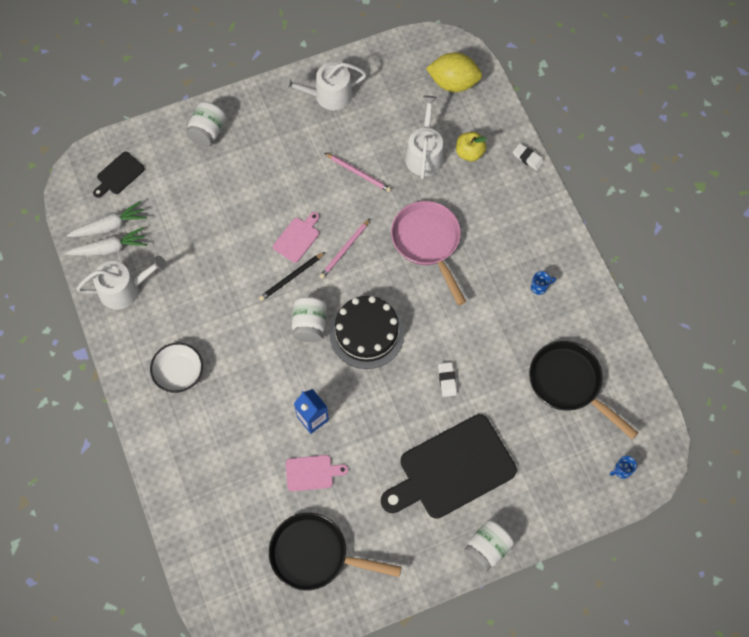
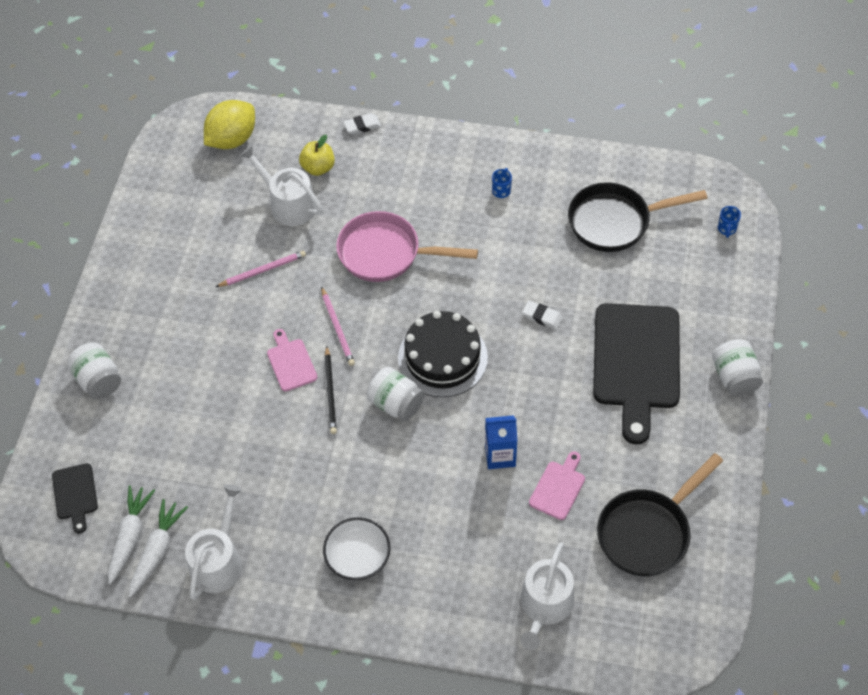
camera: 55 degrees left, 10 degrees down
(328, 95) = (153, 249): white watering can -> white watering can (544, 606)

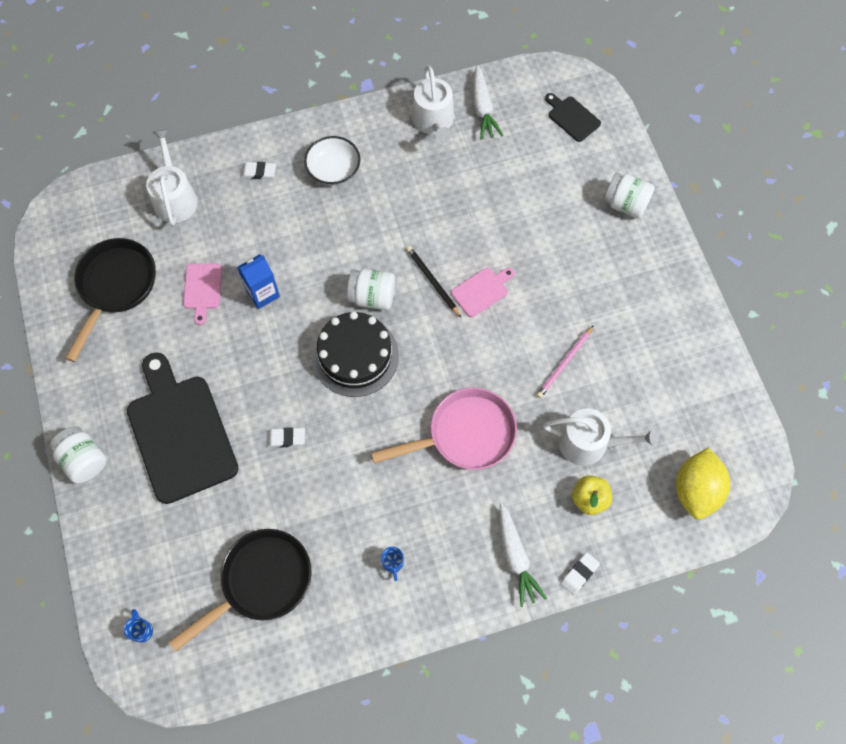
camera: 150 degrees right, 10 degrees up
(130, 536) = (509, 109): white carrot -> white carrot (516, 558)
(291, 363) = (482, 291): pink cutting board -> pink cutting board turned 75 degrees counterclockwise
(337, 328) = (462, 340): pink pencil -> none
(439, 592) = (258, 172): none -> white eraser

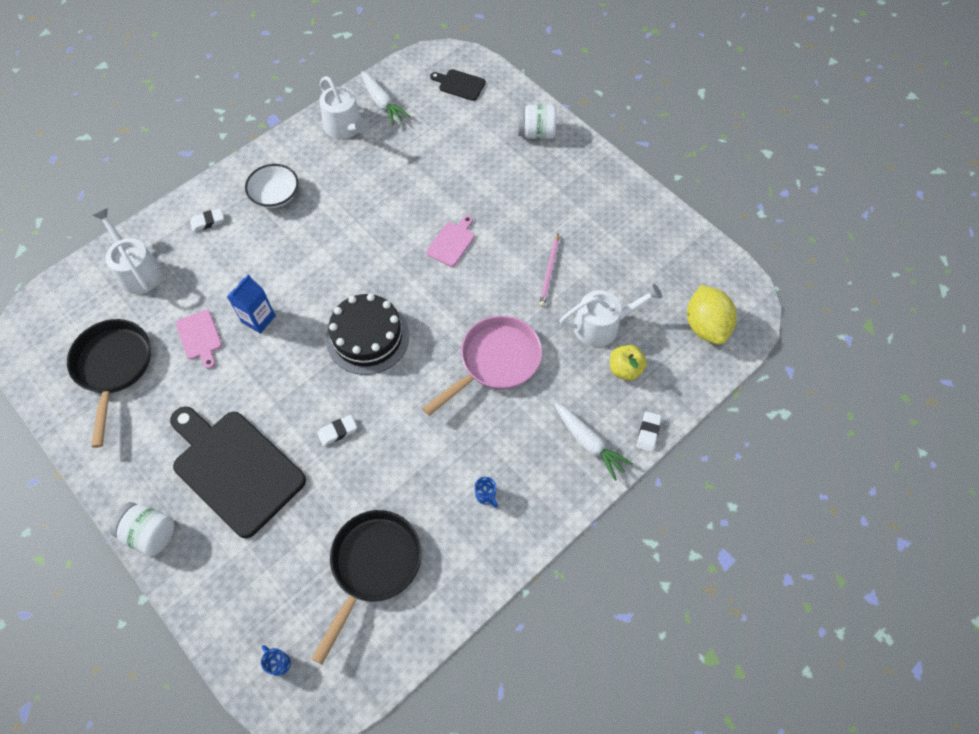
camera: 25 degrees left, 5 degrees down
(372, 297) = (359, 283): white jar -> none
(432, 281) = (406, 251): black pencil -> none

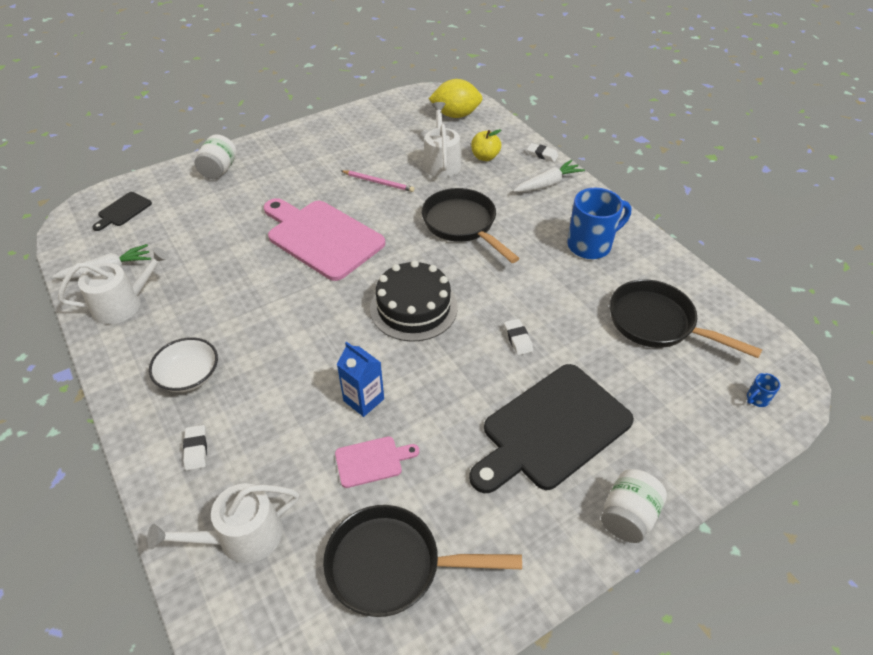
camera: 80 degrees left, 15 degrees down
(452, 242) = (322, 237): pink cutting board -> pink cutting board, size x2.21
(486, 496) = (591, 245): blue mug -> blue mug, size x2.42
(495, 362) = (462, 225): pink pan -> black pan

